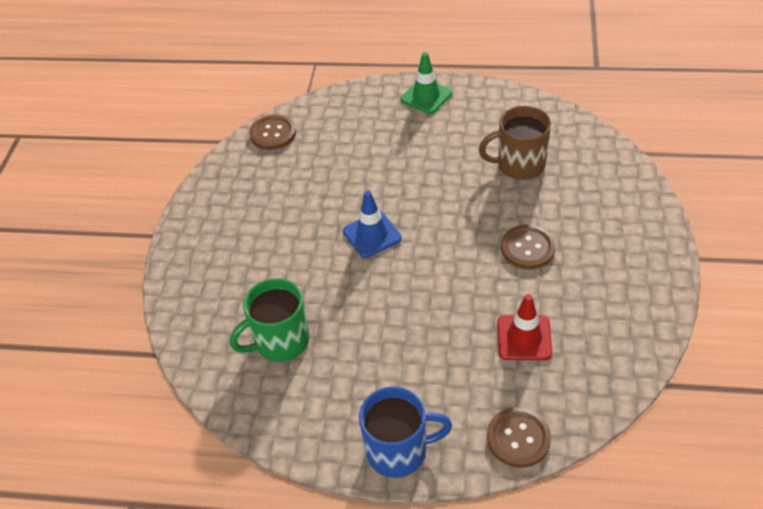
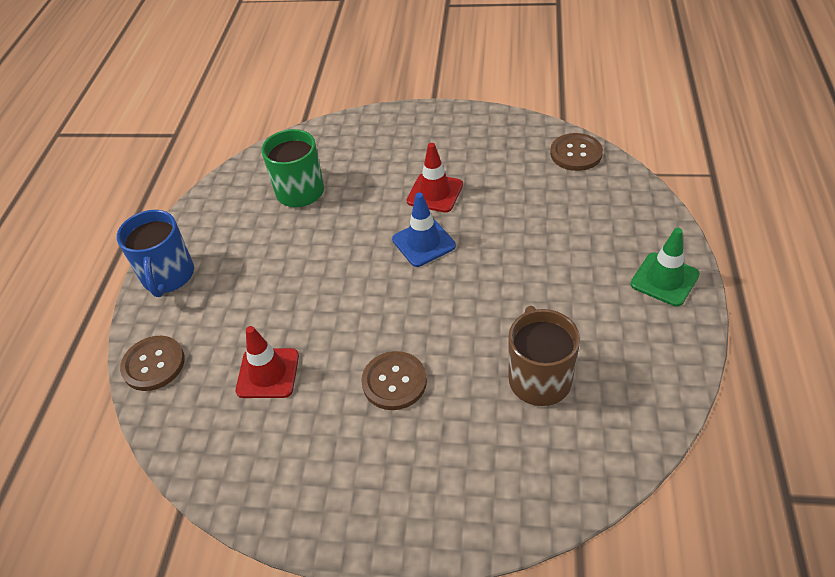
camera: 90 degrees right, 0 degrees up
(306, 228) = (435, 193): none -> red traffic cone

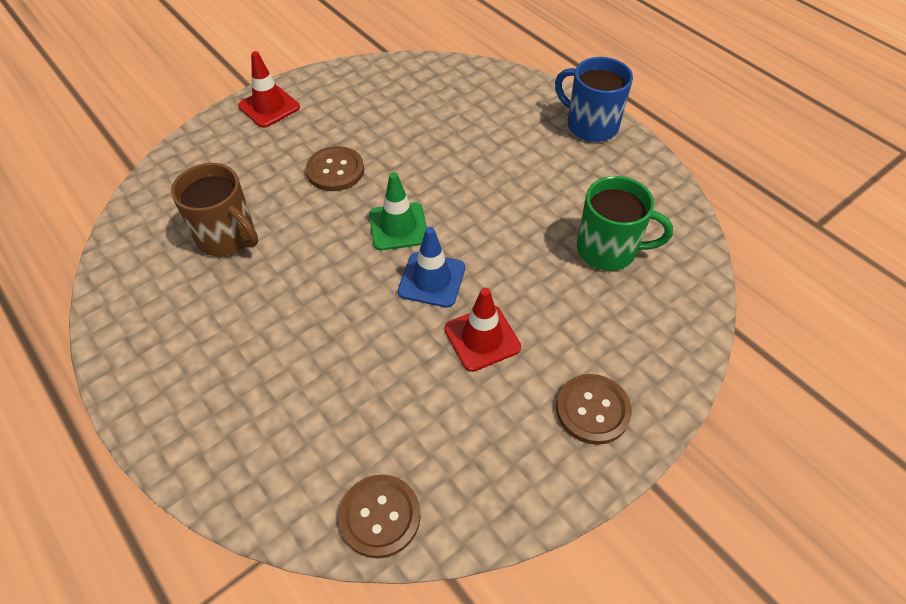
camera: 130 degrees right, 5 degrees up
(153, 364) = (508, 84): brown button -> brown button (592, 410)
(268, 373) = (428, 123): red traffic cone -> red traffic cone (269, 107)
(664, 279) = (165, 398): green traffic cone -> green traffic cone (398, 226)

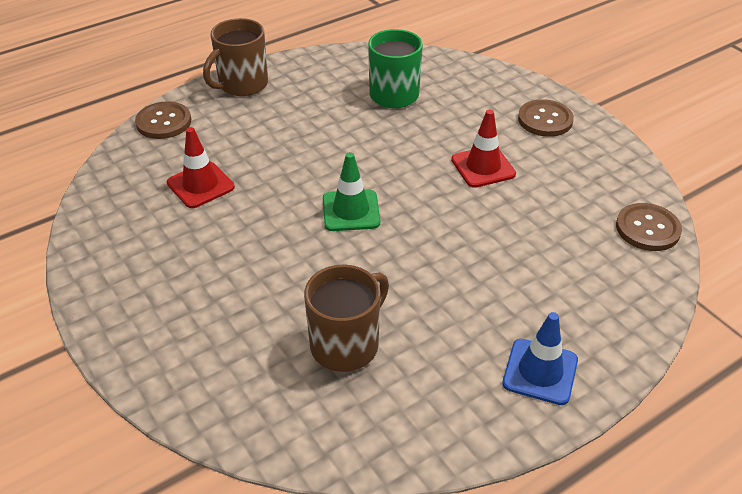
camera: 85 degrees left, 10 degrees down
(269, 107) = (123, 319): red traffic cone -> red traffic cone (200, 185)
(335, 170) = (259, 256): brown button -> brown button (164, 122)
(432, 280) = (419, 192): blue traffic cone -> blue traffic cone (540, 372)
(590, 125) = (242, 85): blue mug -> brown mug

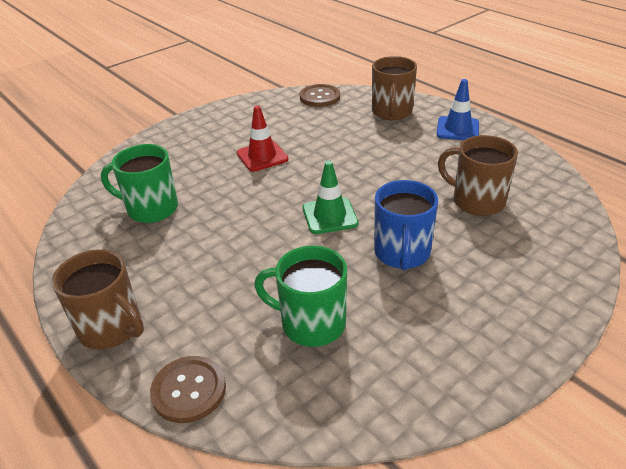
camera: 95 degrees left, 5 degrees down
(200, 185) = (311, 323): red traffic cone -> green mug
(270, 257) = (402, 253): none -> blue mug
(545, 120) = (199, 132): brown button -> none
(598, 302) = (391, 112): none -> brown mug

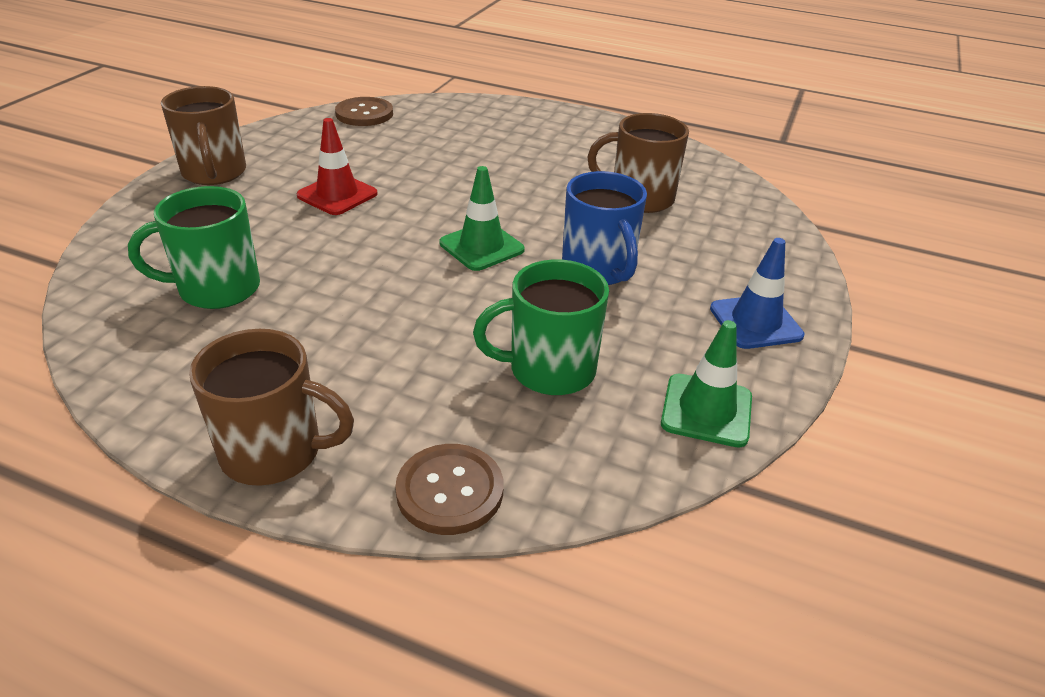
camera: 30 degrees left, 0 degrees up
(391, 112) = (472, 119): brown mug -> brown mug (214, 173)
(403, 392) = (706, 410): none -> green traffic cone
(457, 129) = (564, 127): blue traffic cone -> blue traffic cone (755, 322)

